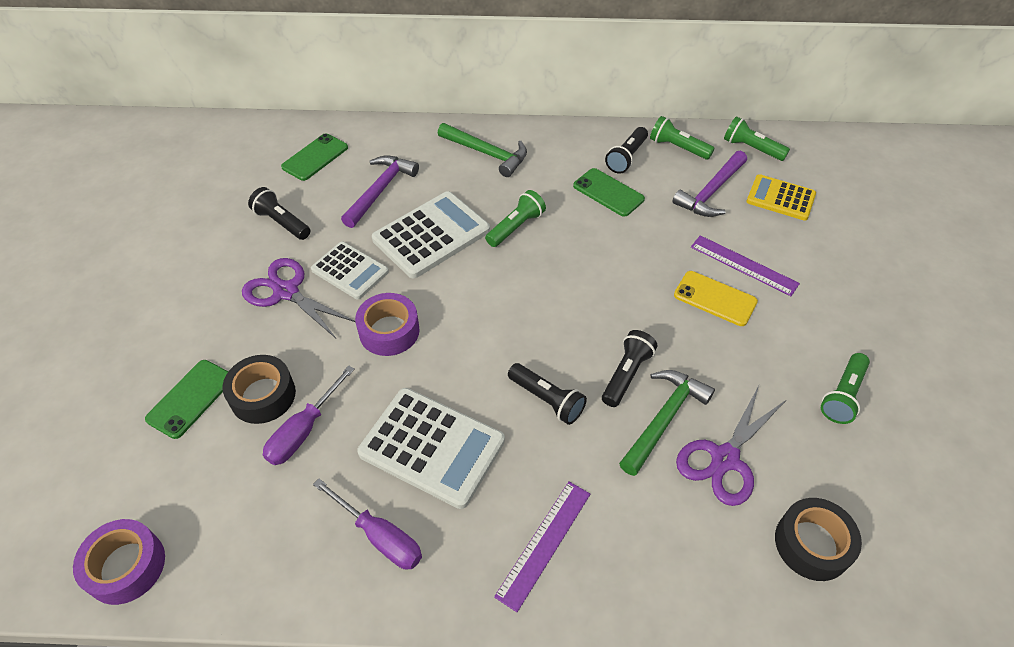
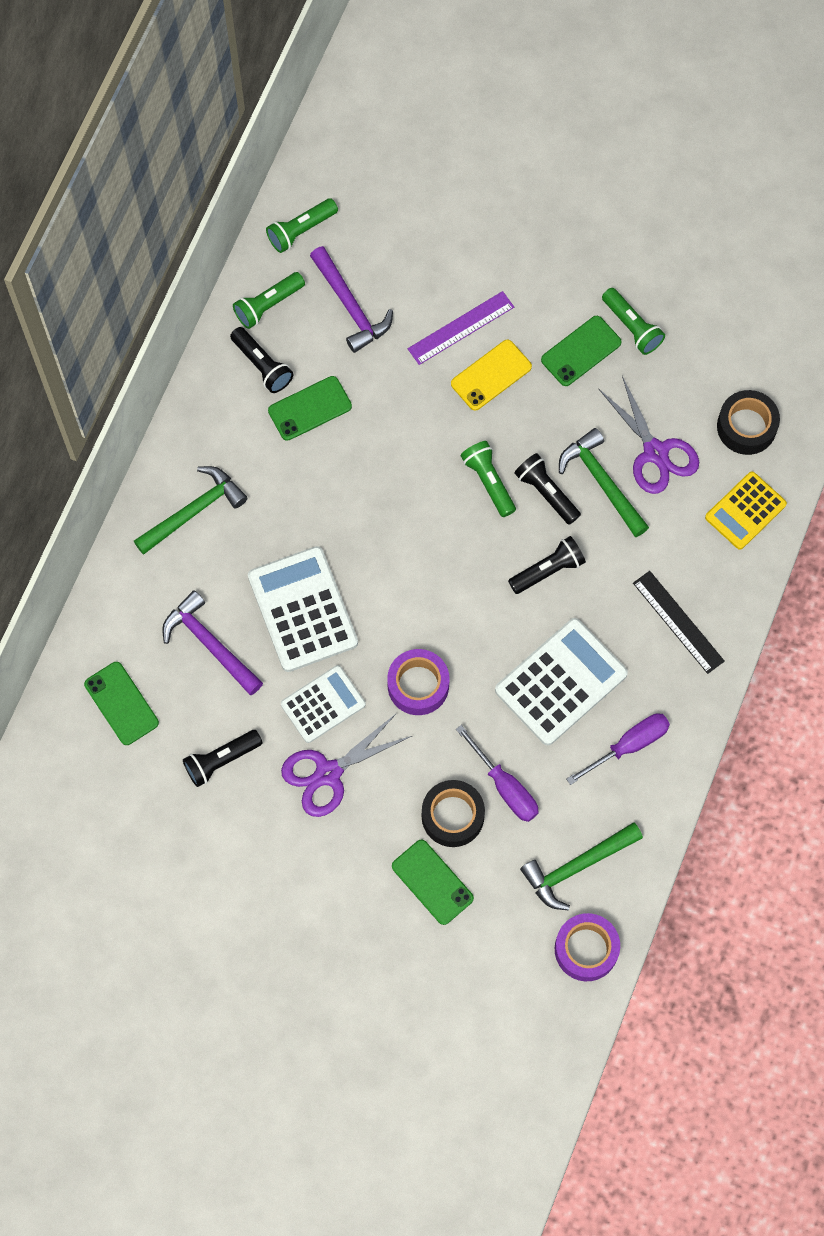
camera: 70 degrees left, 20 degrees up
(225, 526) = (577, 867): none -> green hammer
(516, 227) = (324, 521): green flashlight -> green flashlight (488, 481)
(544, 543) = (678, 622): purple ruler -> black ruler
(780, 198) = (386, 244): yellow calculator -> yellow calculator (745, 511)
(786, 360) = (581, 351): none -> green phone

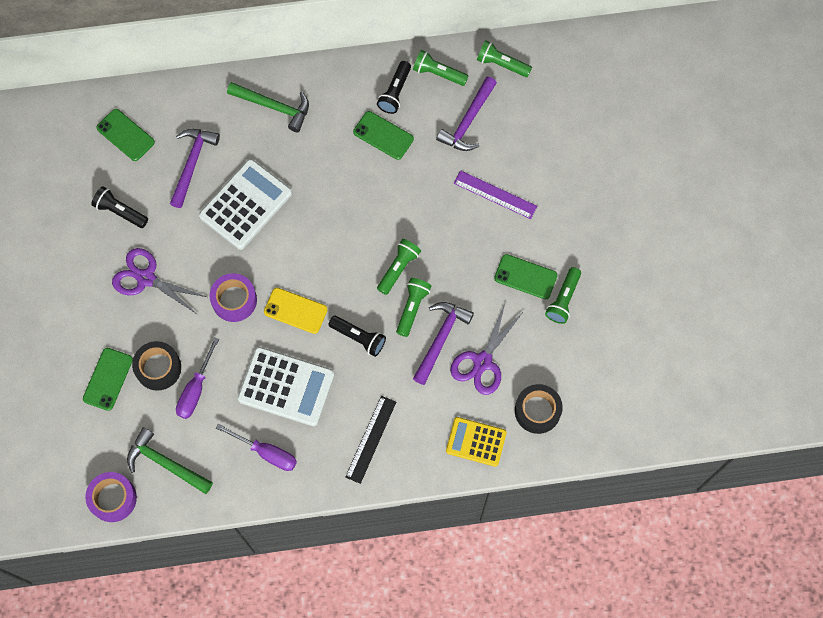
camera: 60 degrees right, 0 degrees up
(121, 703) = (125, 135): green phone -> green phone turned 75 degrees counterclockwise
(323, 704) = (190, 250): white calculator -> none
(491, 375) = (473, 230): yellow phone -> yellow phone (295, 311)
(546, 492) = (412, 308): black flashlight -> green flashlight
(602, 482) = (440, 339): green hammer -> purple hammer

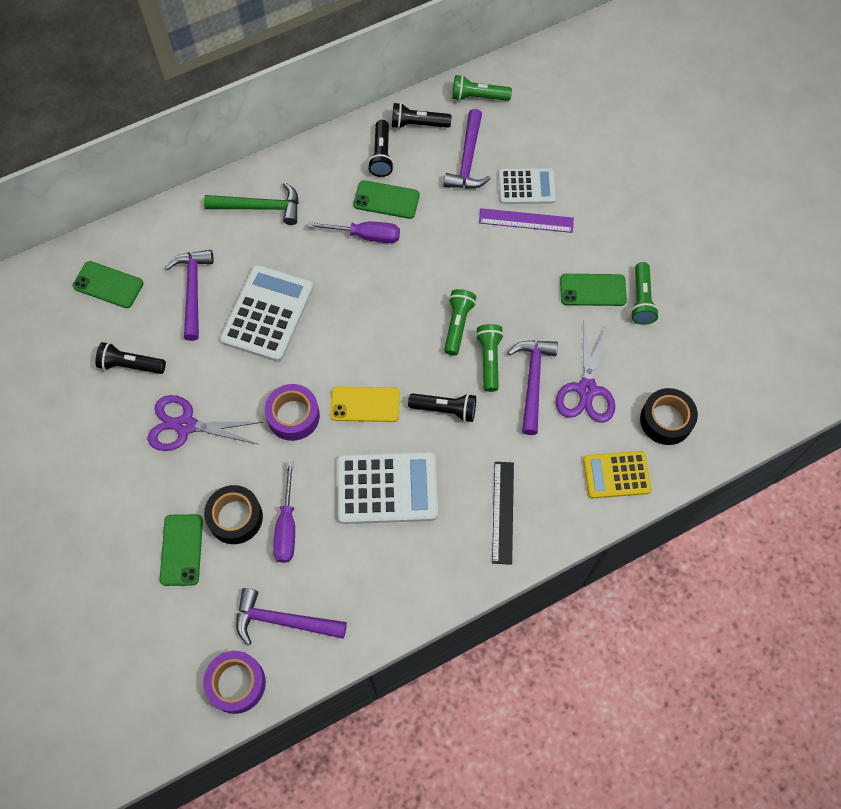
camera: 20 degrees left, 5 degrees down
(166, 463) = (283, 621): green hammer -> purple hammer
(266, 452) = (394, 567): purple screwdriver -> purple screwdriver (366, 236)
(438, 73) = (418, 124): green flashlight -> black flashlight
(508, 164) = (526, 187): none -> white calculator

